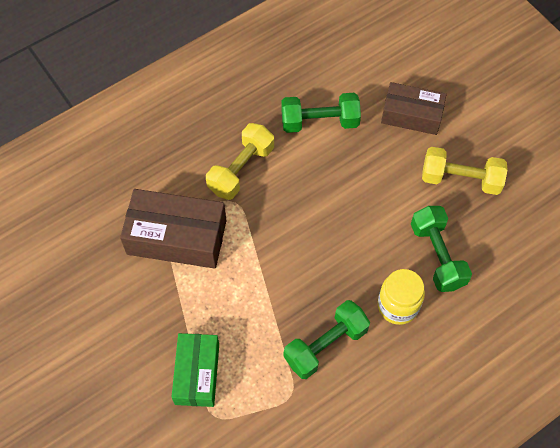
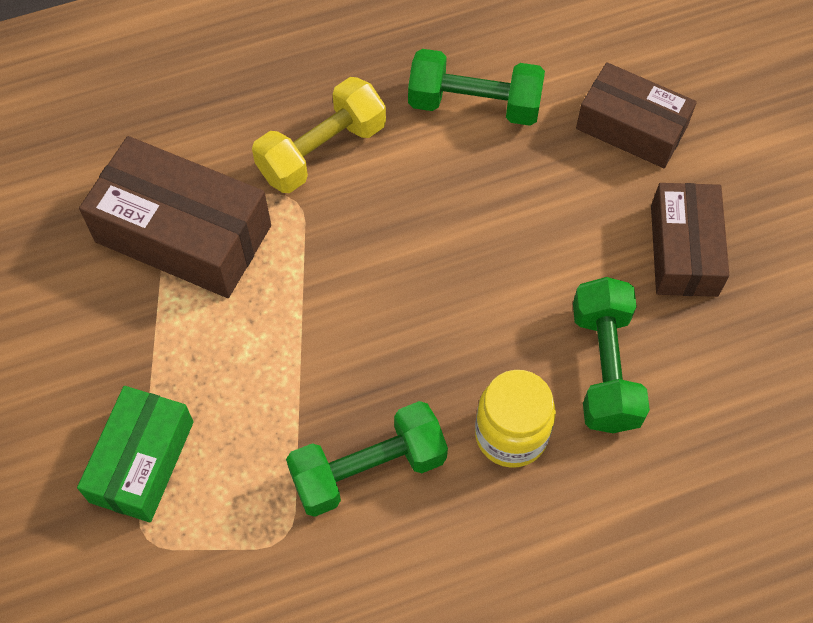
camera: 15 degrees right, 0 degrees up
(460, 179) = (683, 250): yellow dumbbell -> brown box

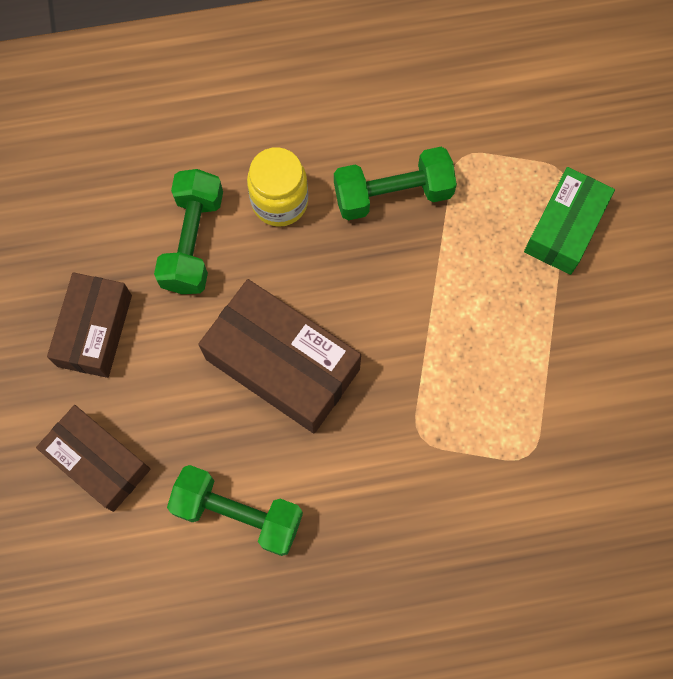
camera: 170 degrees left, 10 degrees up
(183, 234) = (524, 420): brown box -> brown box (282, 364)
(322, 151) = (390, 486): yellow dumbbell -> none

